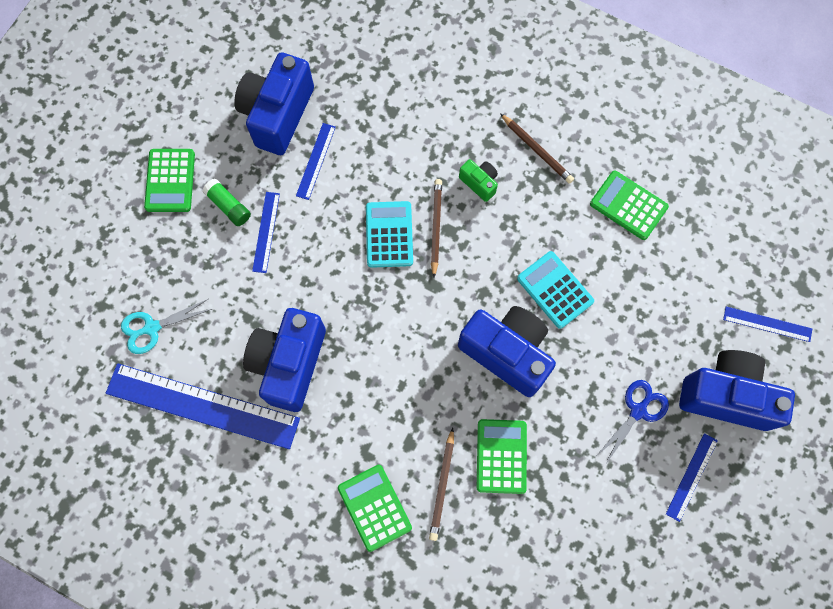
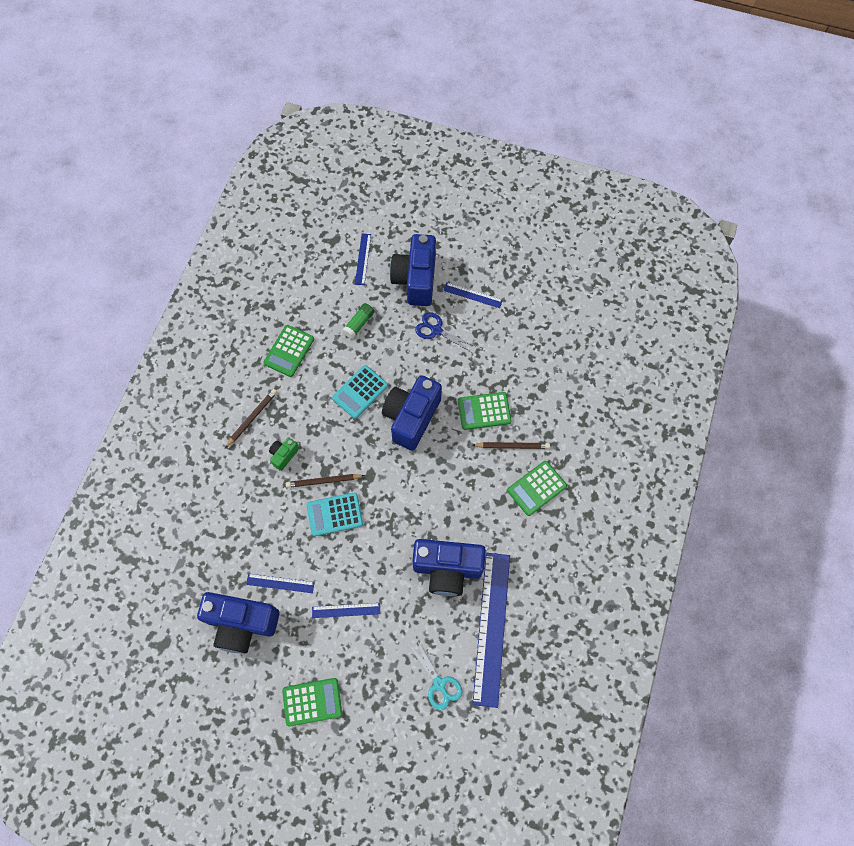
camera: 100 degrees left, 5 degrees down
(228, 206) = (328, 646): green glue stick -> green glue stick (359, 324)

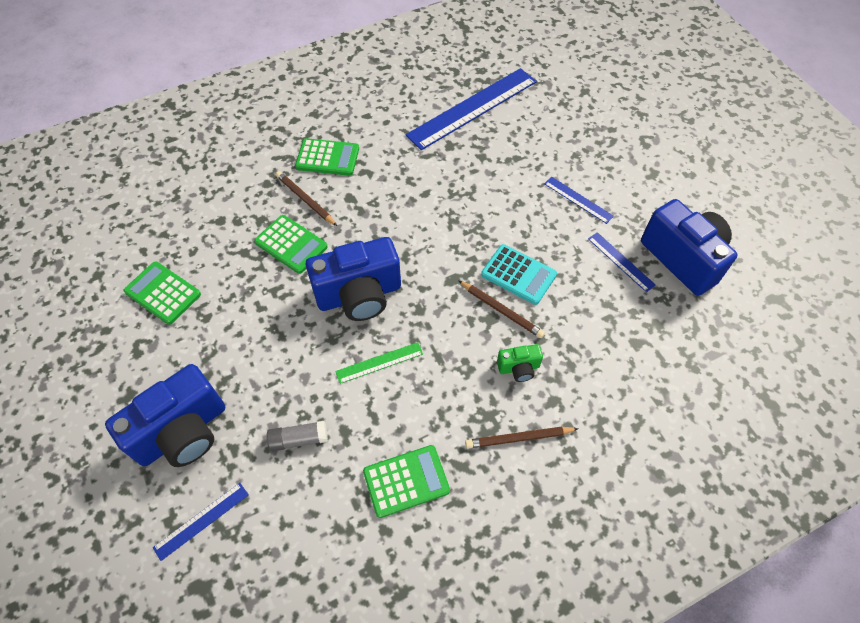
camera: 135 degrees left, 10 degrees down
(312, 702) = (662, 165): green calculator -> green calculator (163, 293)
(359, 324) = (299, 439): green glue stick -> grey glue stick
(360, 392) = (379, 363): turquoise calculator -> green ruler
(436, 330) = (235, 355): blue scissors -> none
(439, 684) = (548, 107): turquoise scissors -> none
(447, 569) = (464, 163): blue camera -> none
(473, 295) = (156, 357): blue ruler -> none

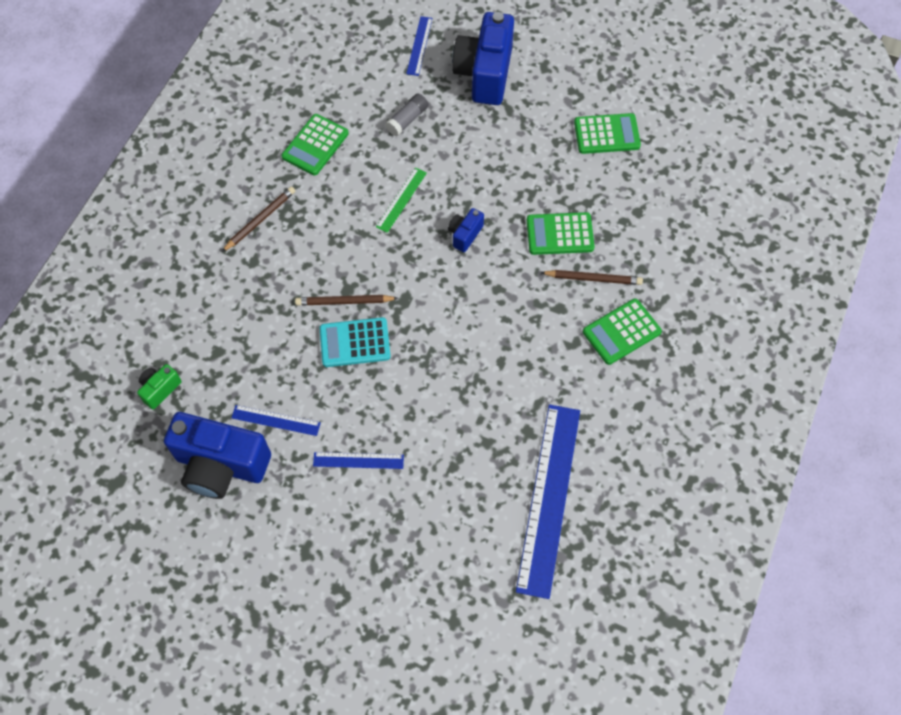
camera: 140 degrees right, 5 degrees up
(359, 295) = (465, 235): blue camera -> blue camera, size x0.46
(519, 368) = (296, 267): green camera -> green camera (160, 389)

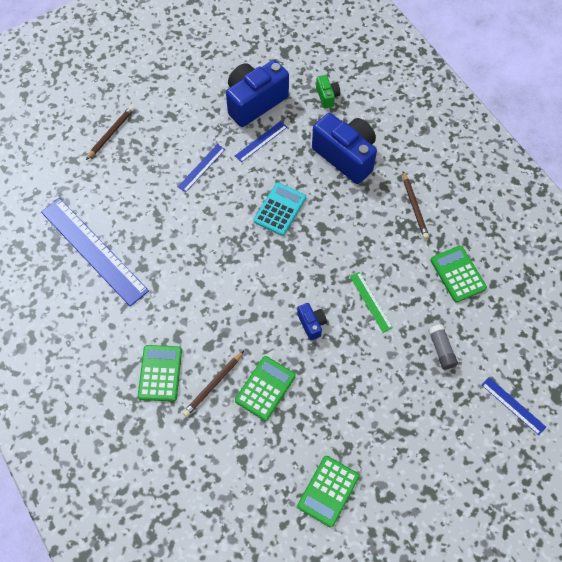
camera: 125 degrees right, 0 degrees up
(344, 301) = (314, 220): brown pencil -> brown pencil (111, 133)
(484, 74) = (451, 437): blue camera -> blue camera (346, 156)

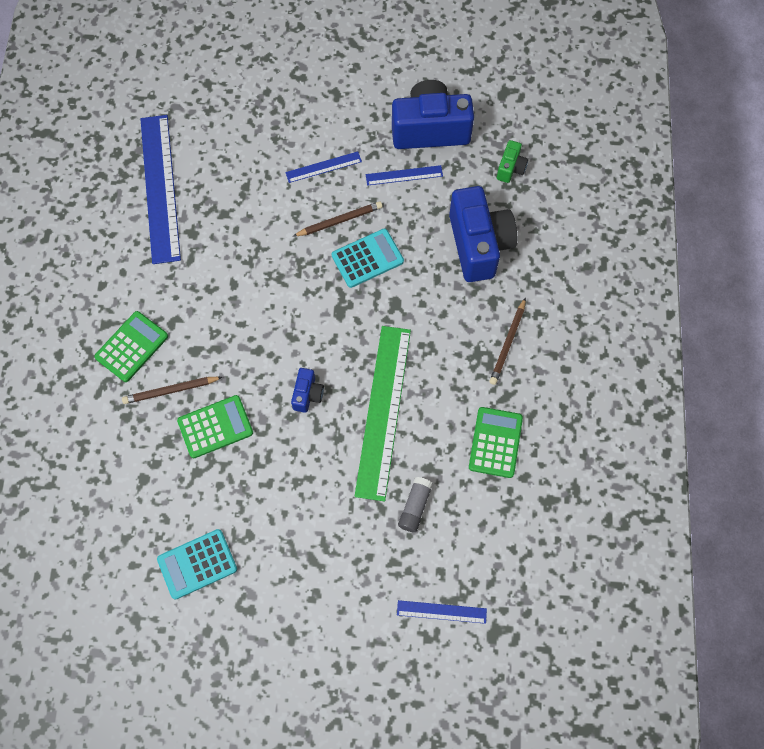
camera: 35 degrees right, 5 degrees up
(111, 133) = (263, 78): brown pencil -> brown pencil (340, 221)
(328, 491) = (197, 564): green calculator -> turquoise calculator
(370, 301) = (383, 411): green ruler -> green ruler, size x2.17
(513, 405) = (441, 612): blue ruler -> blue ruler turned 75 degrees counterclockwise

